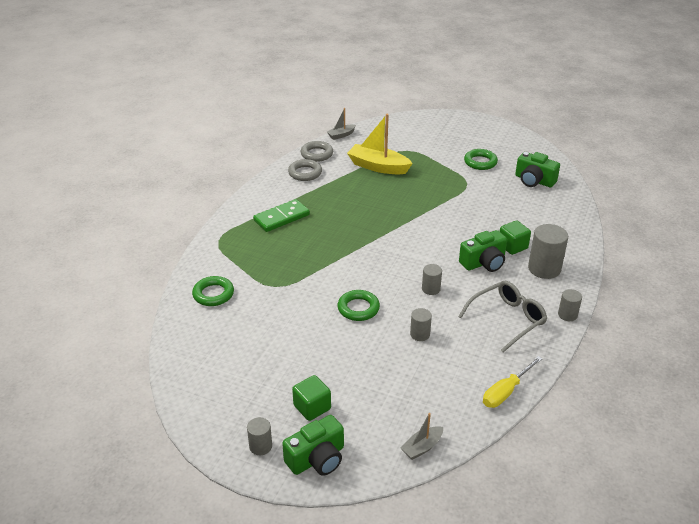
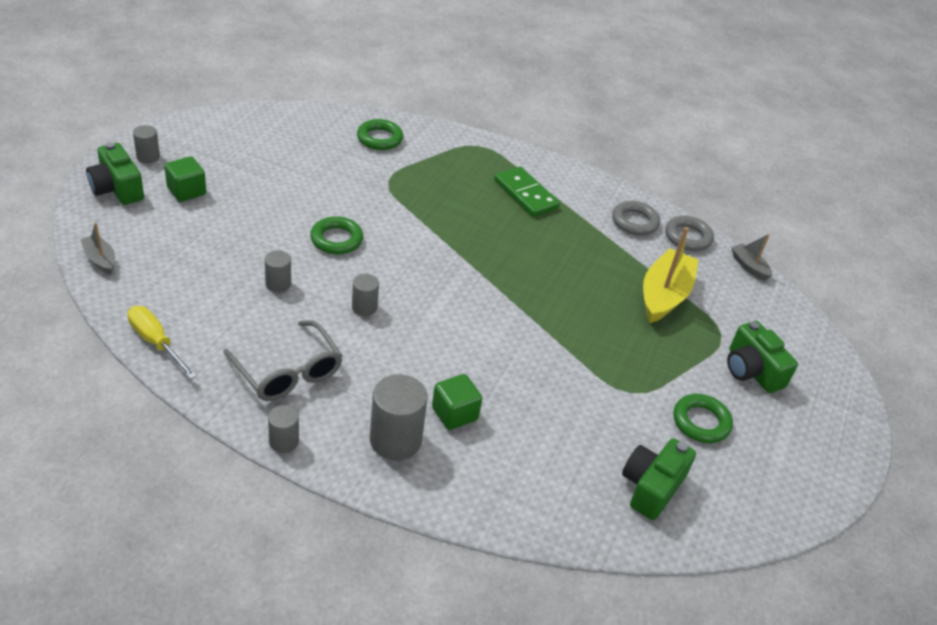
camera: 85 degrees right, 5 degrees up
(484, 262) = (417, 372): green camera -> green camera (752, 370)

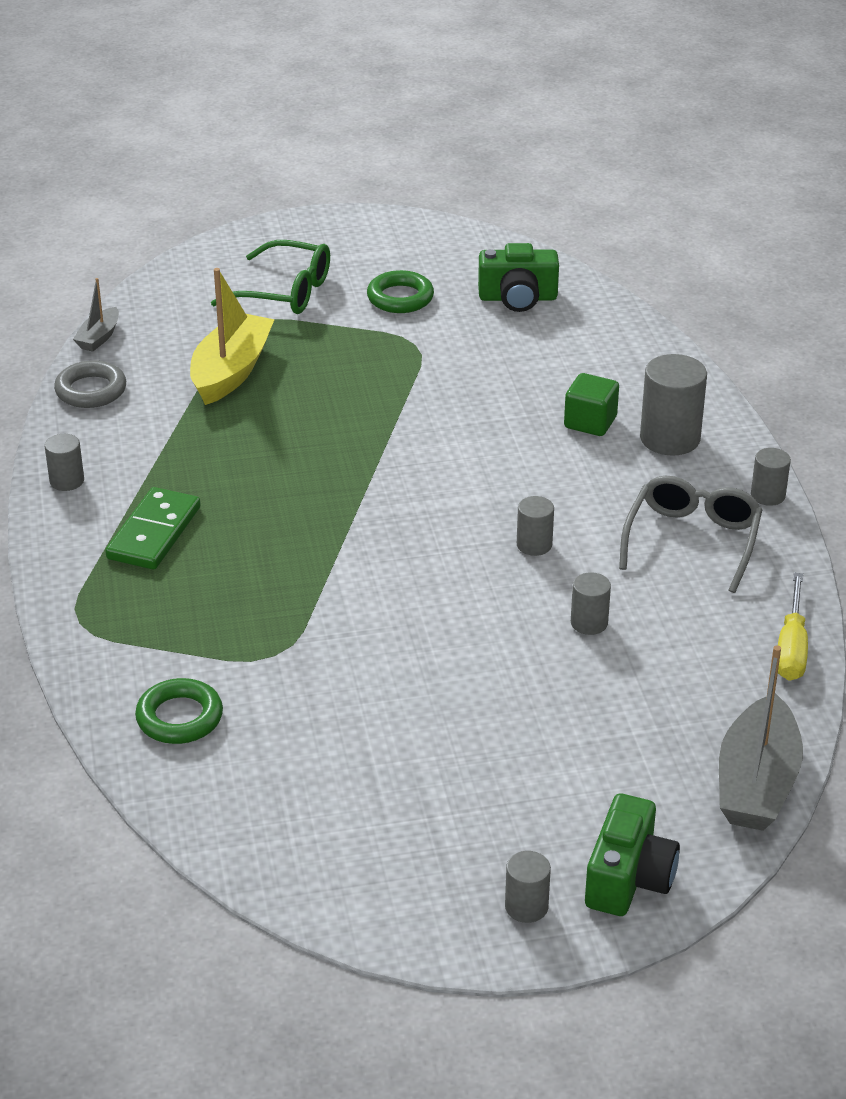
camera: 120 degrees left, 5 degrees down
(100, 259) = (756, 783): grey boat -> grey boat, size x1.95
(186, 191) = (542, 811): green cube -> none
(336, 239) = (453, 627): green ring -> none
(601, 191) = (67, 481): none -> grey cylinder
(634, 222) = (107, 434): grey ring -> none
(664, 295) = (231, 371): yellow boat -> yellow boat turned 120 degrees clockwise
(752, 370) = (285, 292): green camera -> green glasses

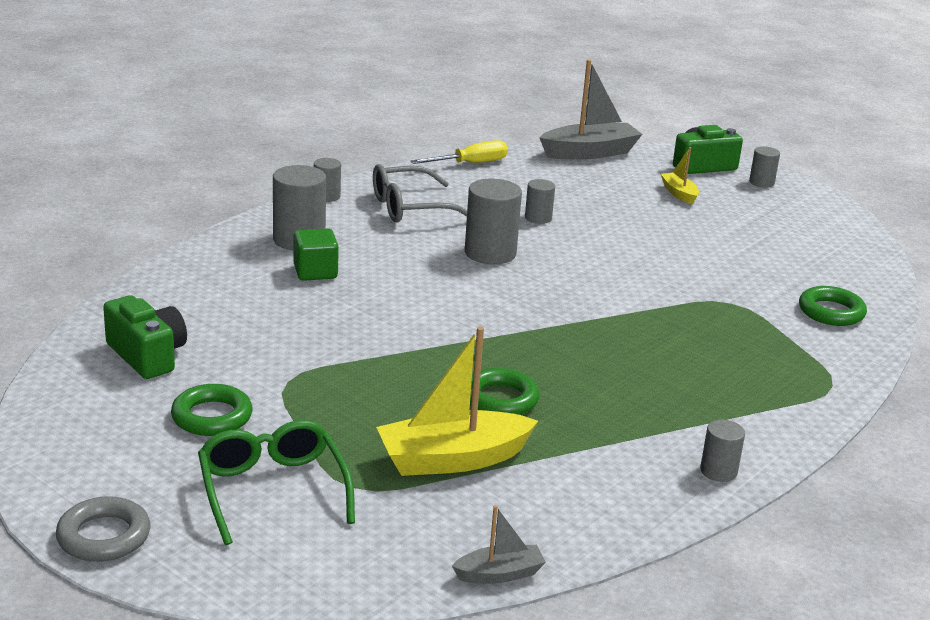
camera: 130 degrees left, 10 degrees down
(91, 390) = (588, 528): grey ring -> grey ring (104, 536)
(154, 533) = (705, 398): green domino -> none
(278, 427) = (500, 399): none -> green ring
(534, 545) = (490, 253): grey cylinder -> grey cylinder, size x1.80
(558, 790) = (679, 194): none -> yellow boat

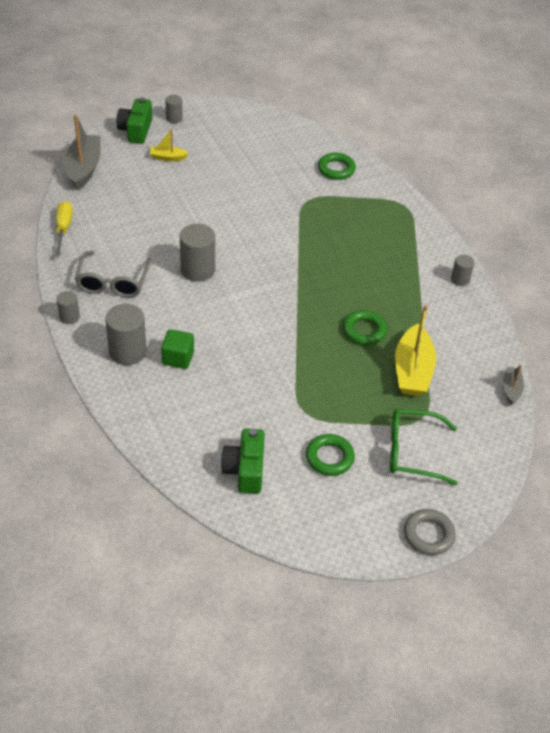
camera: 65 degrees left, 20 degrees up
(147, 355) = (245, 470): green camera -> green camera turned 75 degrees counterclockwise
(538, 218) = (163, 230): grey cylinder -> none

